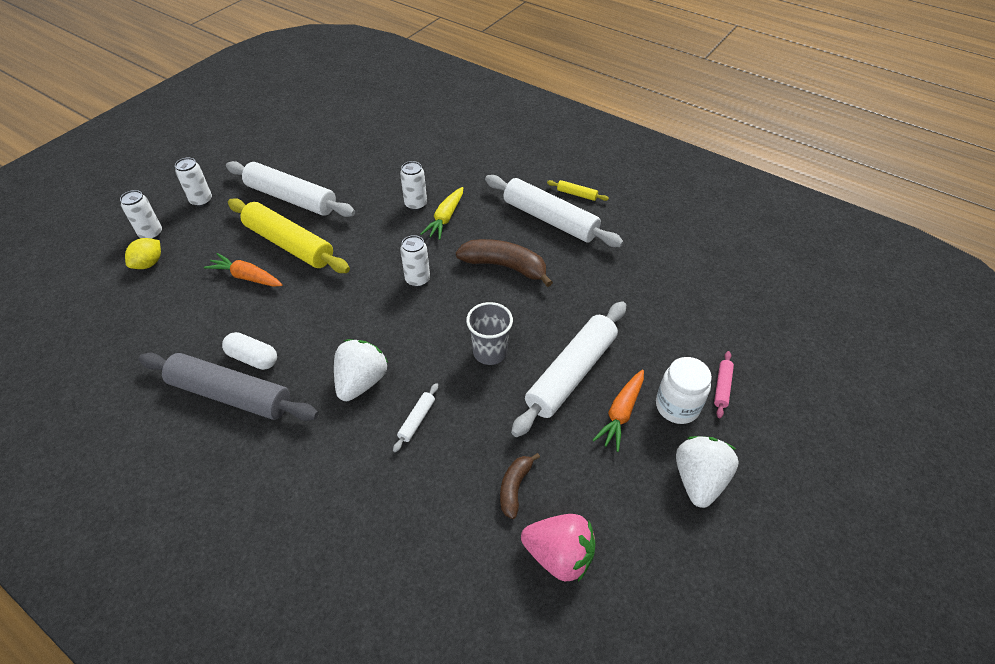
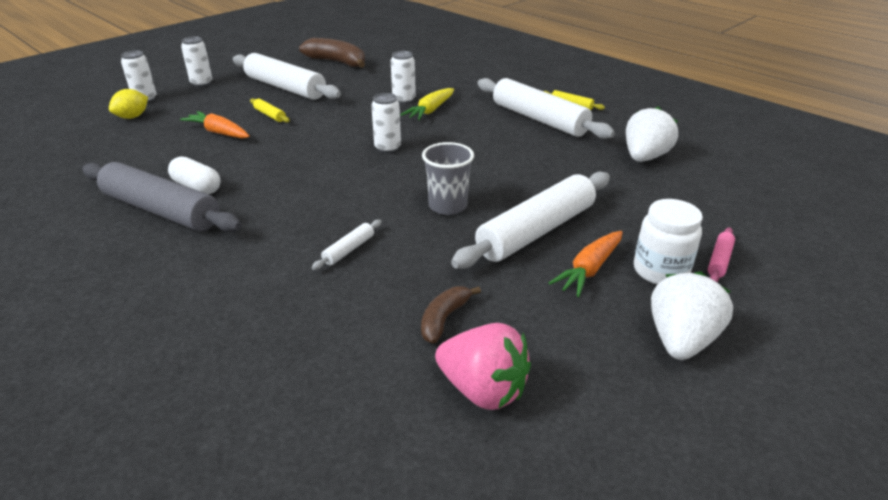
camera: 10 degrees right, 15 degrees down
(289, 244) = (270, 115): yellow rolling pin -> yellow rolling pin, size x0.41
(361, 382) = (300, 214): white strawberry -> white strawberry (644, 157)
(505, 266) = (482, 147): brown banana -> brown banana (337, 62)

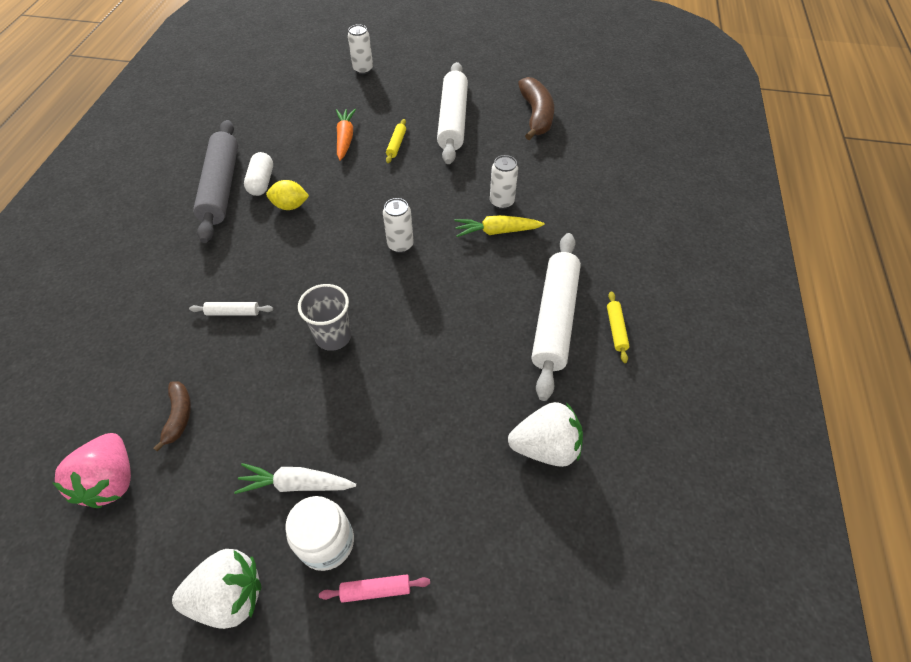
camera: 55 degrees right, 20 degrees up
(132, 117) = (332, 84): yellow lemon -> yellow lemon (290, 206)
(201, 83) = (415, 75): white can -> none
(444, 319) = (179, 416): brown banana -> brown banana turned 90 degrees clockwise
(536, 231) = (334, 417): white rolling pin -> none
(589, 270) = (296, 484): orange carrot -> white carrot

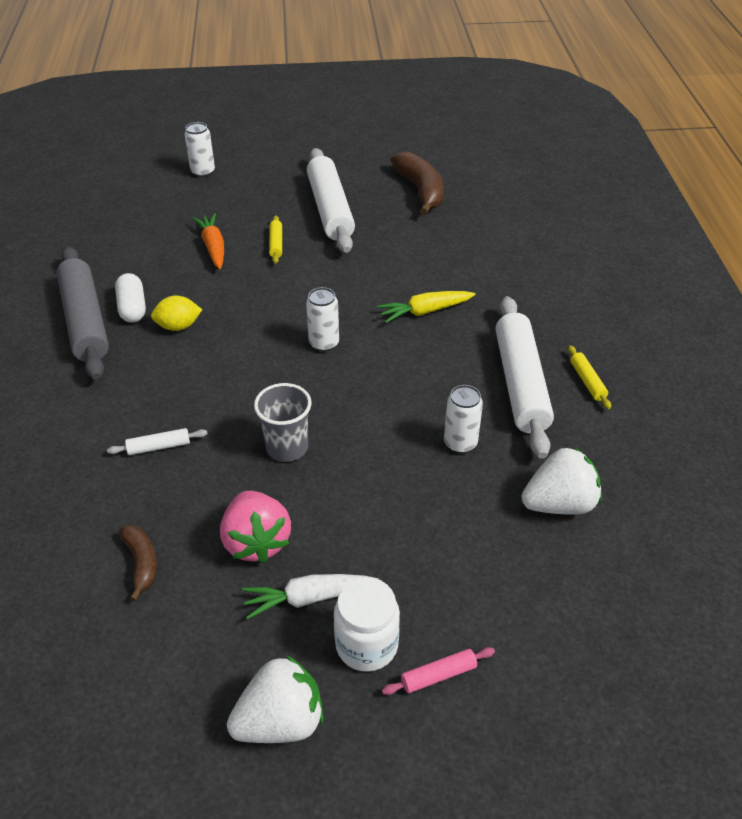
camera: 15 degrees left, 10 degrees down
(111, 480) = (90, 644): pink strawberry -> pink strawberry (256, 541)
(501, 202) = (418, 282): white can -> white can (460, 443)

